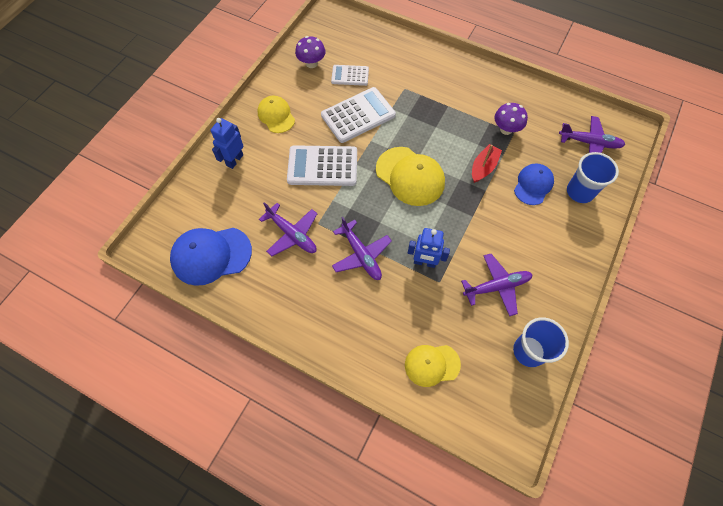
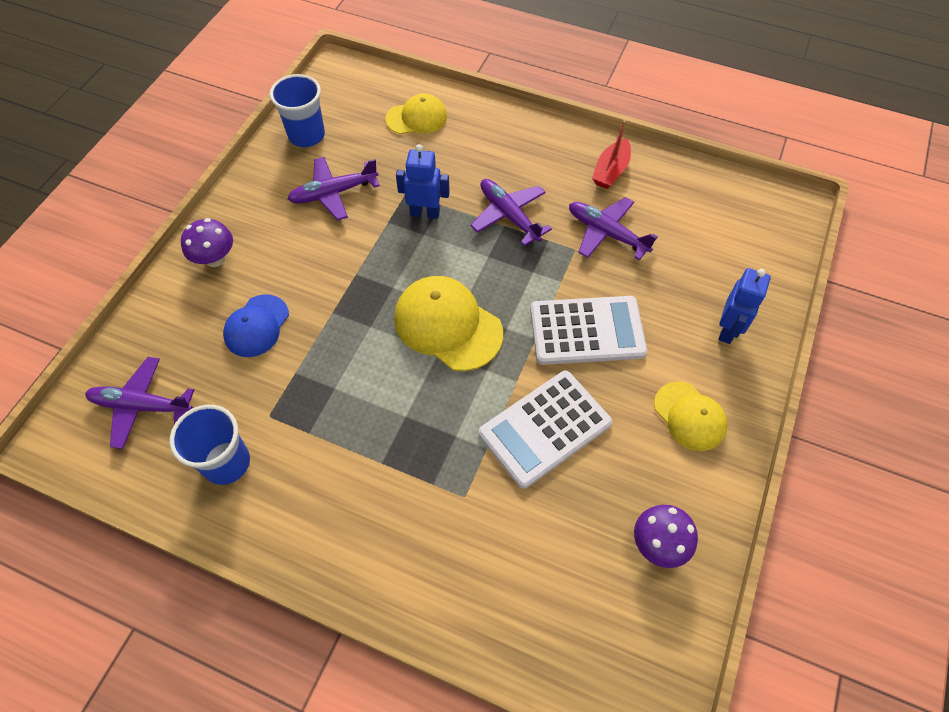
camera: 175 degrees right, 5 degrees down
(211, 255) = (704, 202): blue cap -> none
(350, 75) = (574, 519): white calculator -> none
(483, 167) = (330, 348): red boat -> red boat (610, 171)
(506, 129) = (281, 421): purple mushroom -> purple mushroom (215, 259)
(580, 192) = (187, 320): blue cup -> blue cup (226, 463)

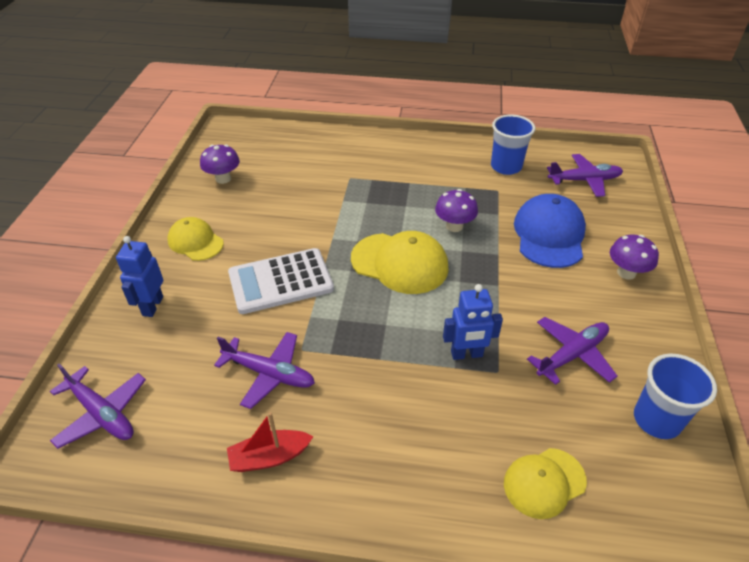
camera: 165 degrees right, 15 degrees down
(256, 326) = (549, 235): blue cap -> blue cap, size x1.58
(360, 365) = (454, 226): none -> purple mushroom
(509, 216) = (378, 370): purple plane -> purple plane (102, 413)
(545, 428) = (304, 216): white calculator -> none
(610, 171) = (269, 457): red boat -> red boat turned 120 degrees counterclockwise

